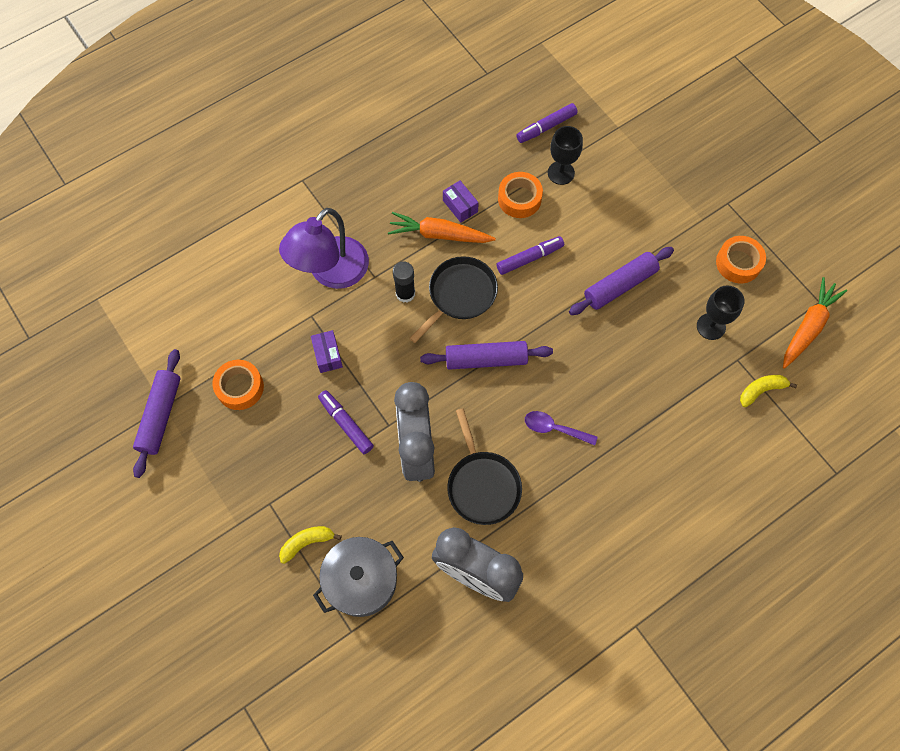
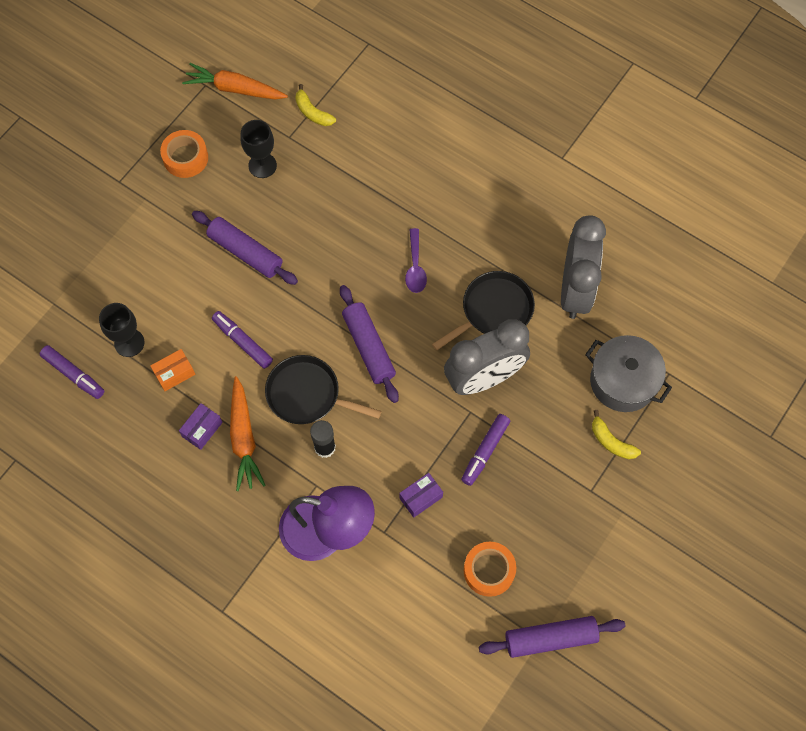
camera: 110 degrees left, 0 degrees up
(519, 199) = (174, 373): orange tape -> orange box

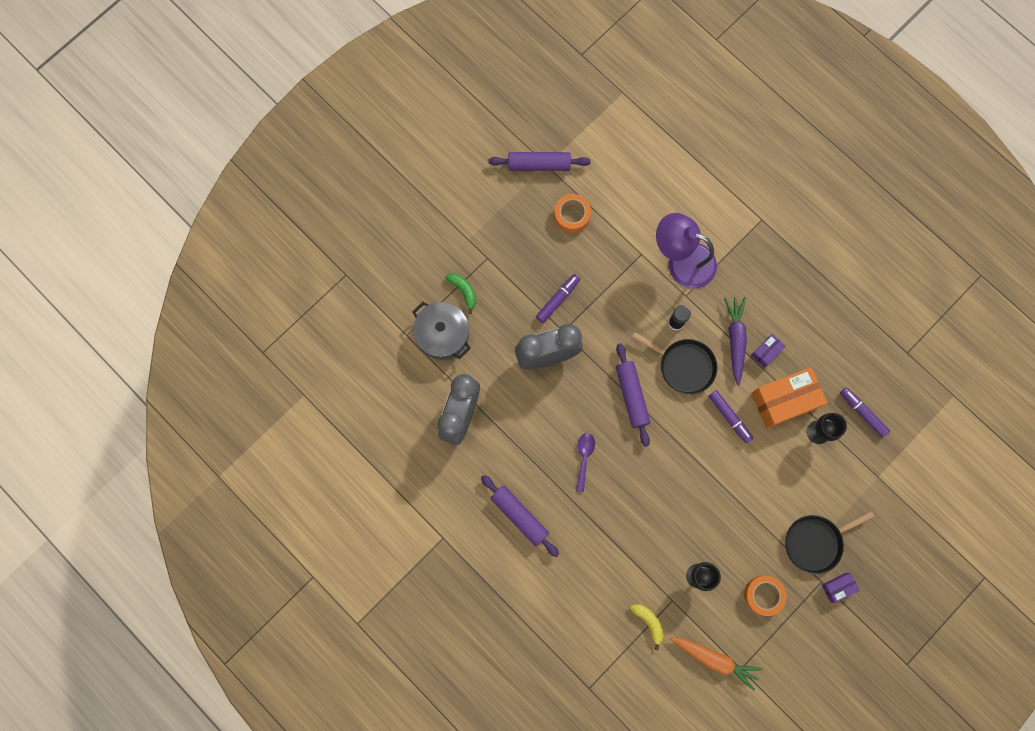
camera: 170 degrees left, 10 degrees up
(174, 373) = (784, 400): orange box -> orange box, size x2.09
(244, 438) = (735, 340): orange carrot -> purple carrot
(245, 252) = (720, 495): purple rolling pin -> purple rolling pin (519, 516)
(421, 497) = (611, 274): purple box -> purple box (838, 587)
(494, 310) = (528, 410): black pan -> black pan (815, 542)
(611, 441) = (463, 291): yellow banana -> green banana

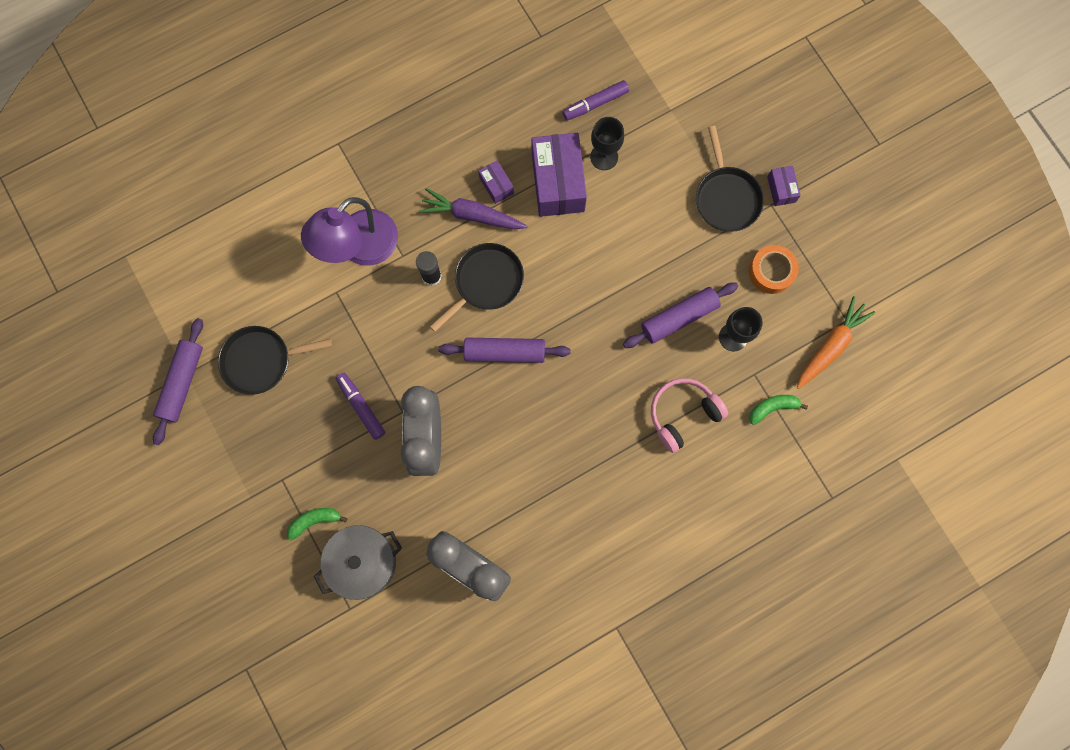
camera: 75 degrees left, 0 degrees up
(519, 516) = (613, 526): purple rolling pin -> purple rolling pin (679, 318)
(572, 215) = (261, 361): orange tape -> black pan
(584, 458) = (564, 429): purple spoon -> none
(622, 550) = (683, 414): none -> pink headphones
(648, 622) = (772, 408): yellow banana -> green banana
(729, 417) = (560, 249): purple marker -> none
(784, 400) = (558, 182): orange box -> purple box

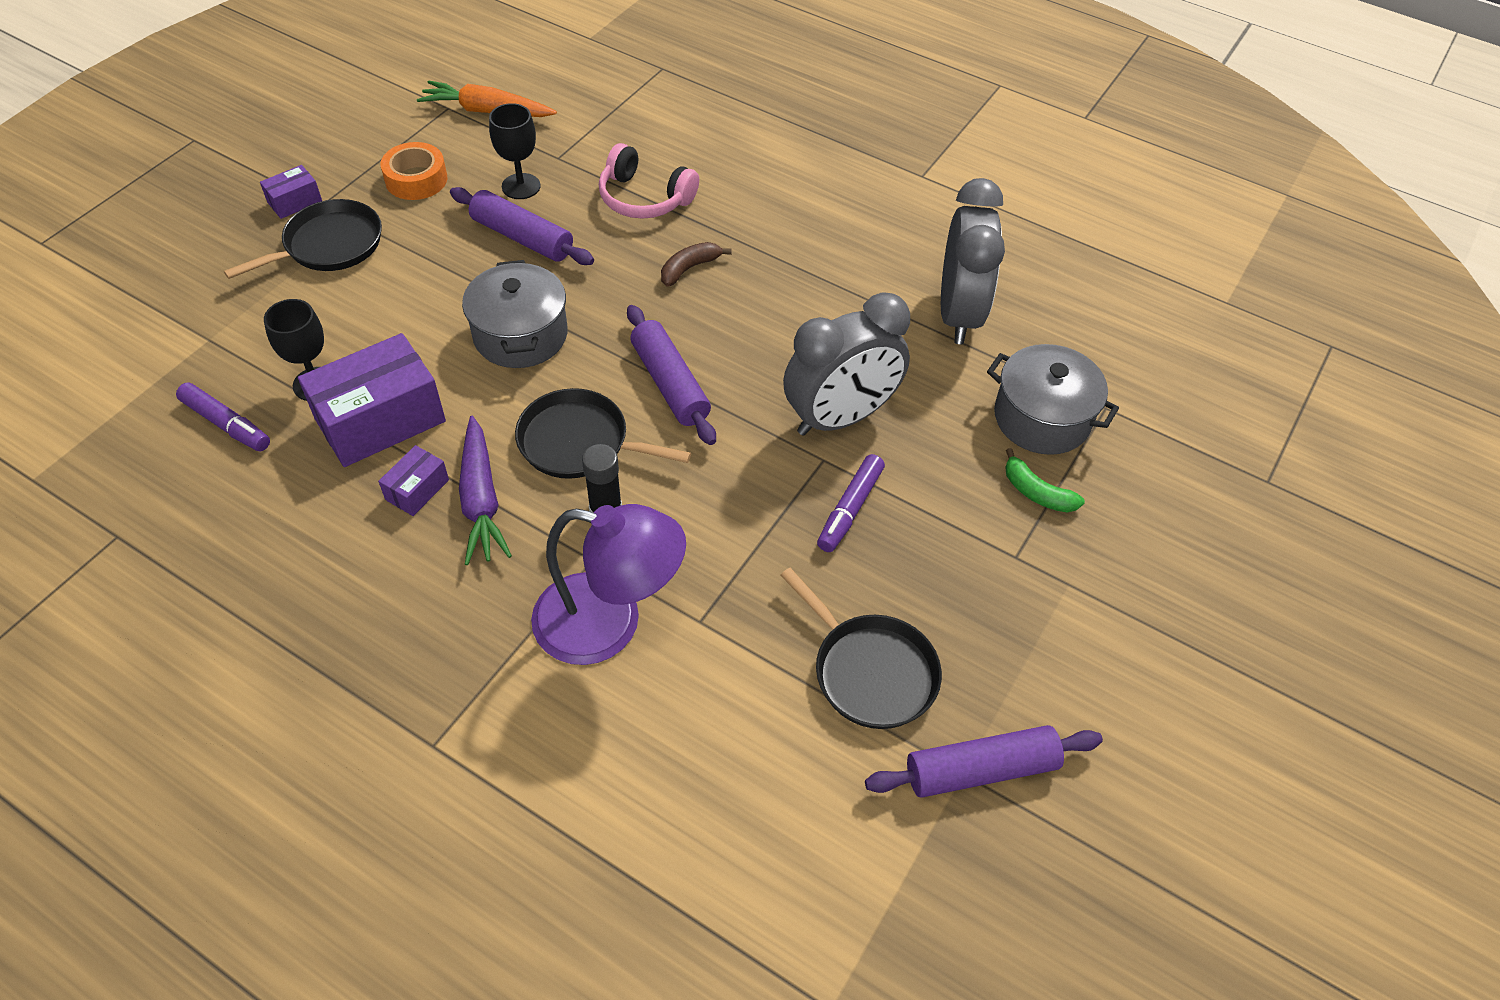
camera: 120 degrees left, 25 degrees down
(588, 283) = (520, 335): none -> grey pot
(598, 411) = (689, 268): none -> brown banana
(772, 408) = (590, 133): green banana -> none

